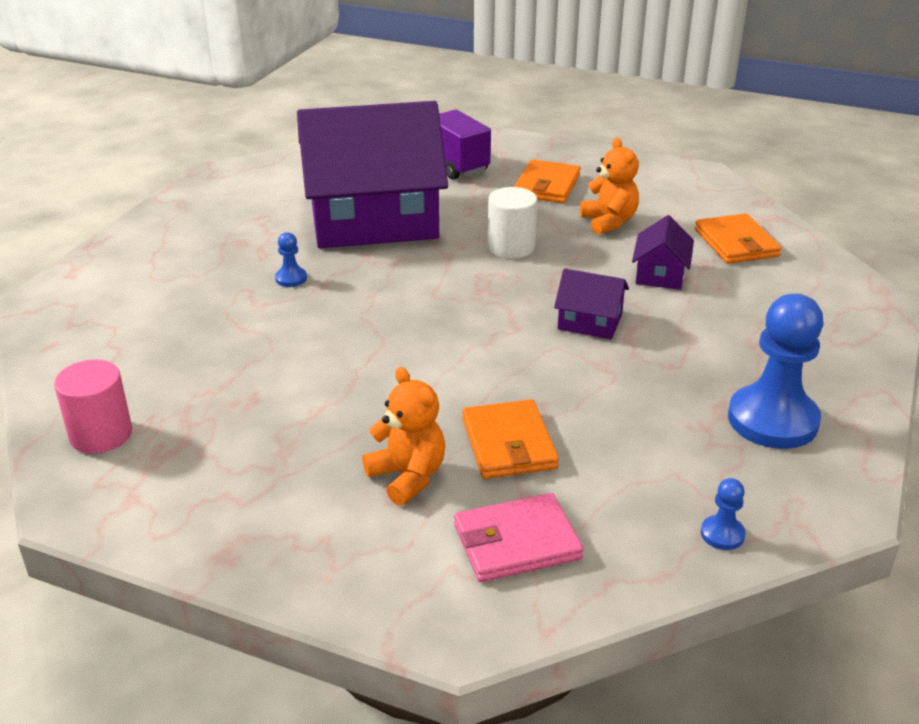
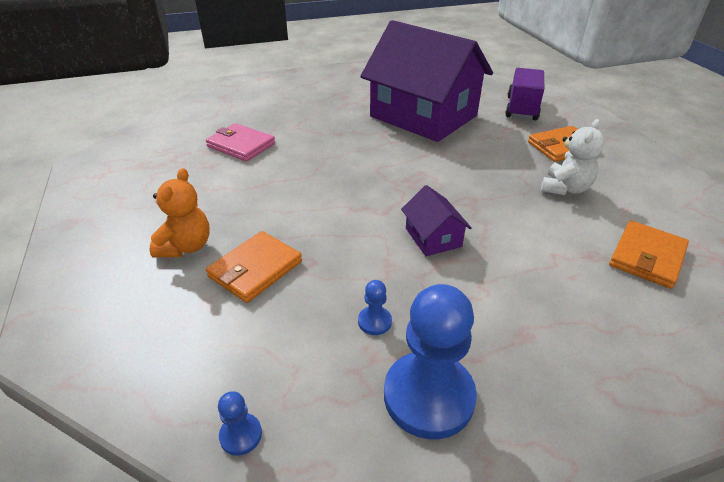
camera: 50 degrees right, 5 degrees up
(101, 434) = (144, 144): pink cylinder -> none
(291, 278) = (331, 123): blue pawn -> blue pawn (374, 321)
(511, 247) = (470, 168): white cylinder -> none
(516, 542) = (152, 323): pink wallet -> pink wallet (241, 145)
(609, 222) = (565, 188): orange teddy bear -> white teddy bear
(660, 274) = (540, 240): purple house -> none

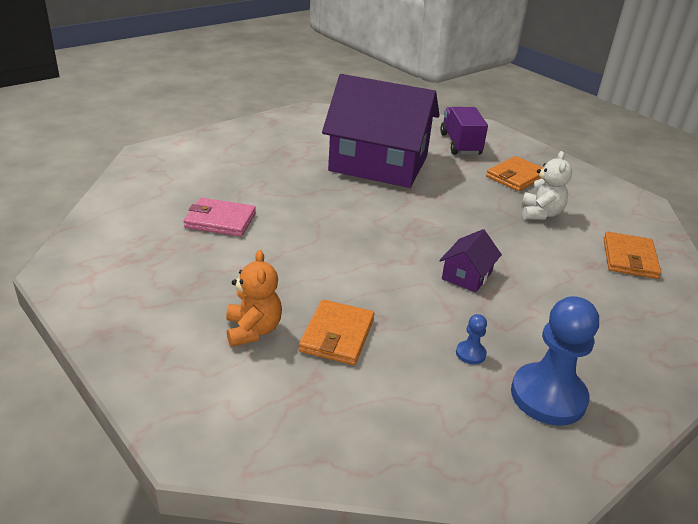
camera: 25 degrees left, 5 degrees down
(241, 435) = (434, 463): blue pawn -> none
(433, 237) = (467, 275): purple house -> purple house turned 75 degrees clockwise

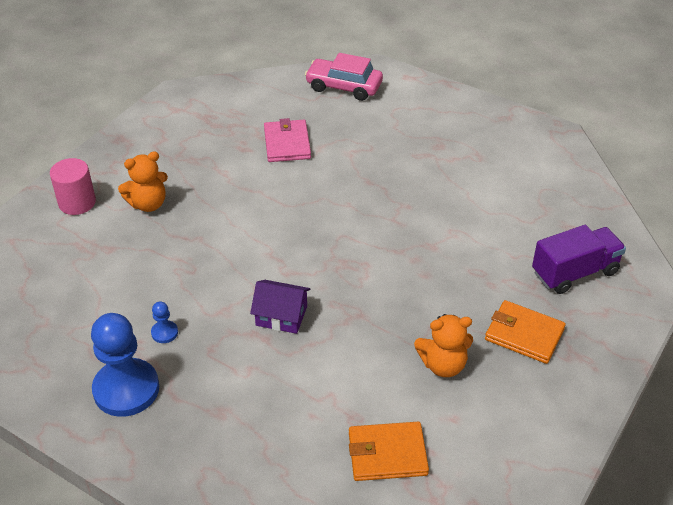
camera: 75 degrees right, 10 degrees up
(159, 172) = (344, 87): none -> pink car
(208, 392) = (77, 202): none -> pink cylinder
(337, 335) = (159, 249): orange wallet -> none
(378, 164) = (467, 214): purple house -> none
(540, 213) = (443, 365): white teddy bear -> orange teddy bear

